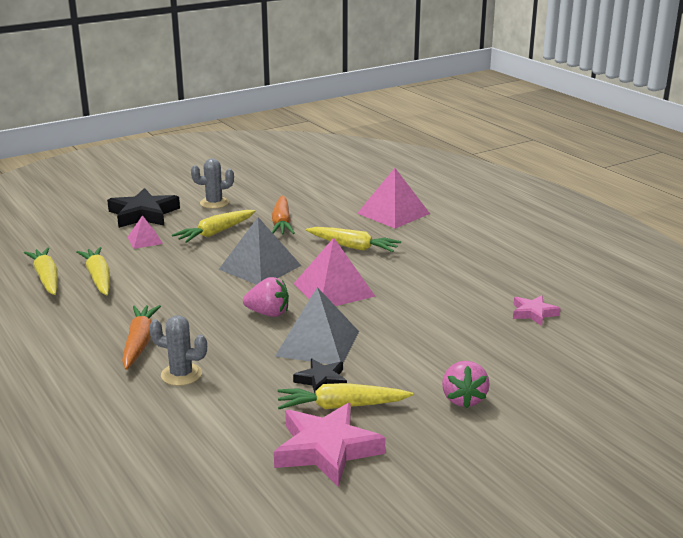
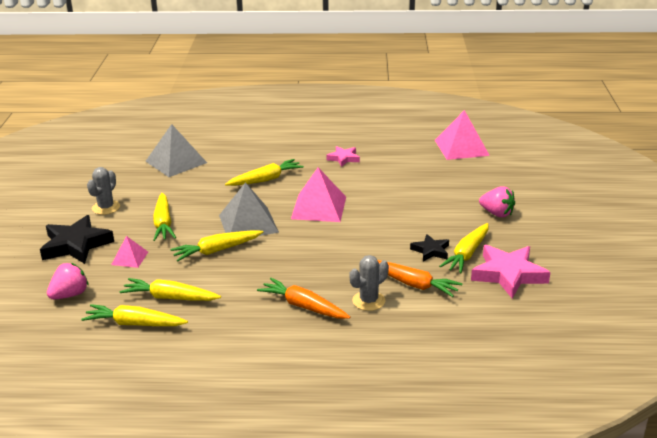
camera: 55 degrees left, 5 degrees up
(195, 270) = (216, 250): none -> yellow carrot
(268, 313) = (322, 242): pink strawberry -> pink strawberry (70, 295)
(282, 223) = (187, 192): orange carrot -> orange carrot (413, 284)
(318, 343) = (384, 237): grey pyramid -> grey pyramid (176, 162)
(393, 213) = (235, 148): pink pyramid -> pink pyramid (461, 147)
(533, 313) = (427, 157): pink star -> pink star (343, 158)

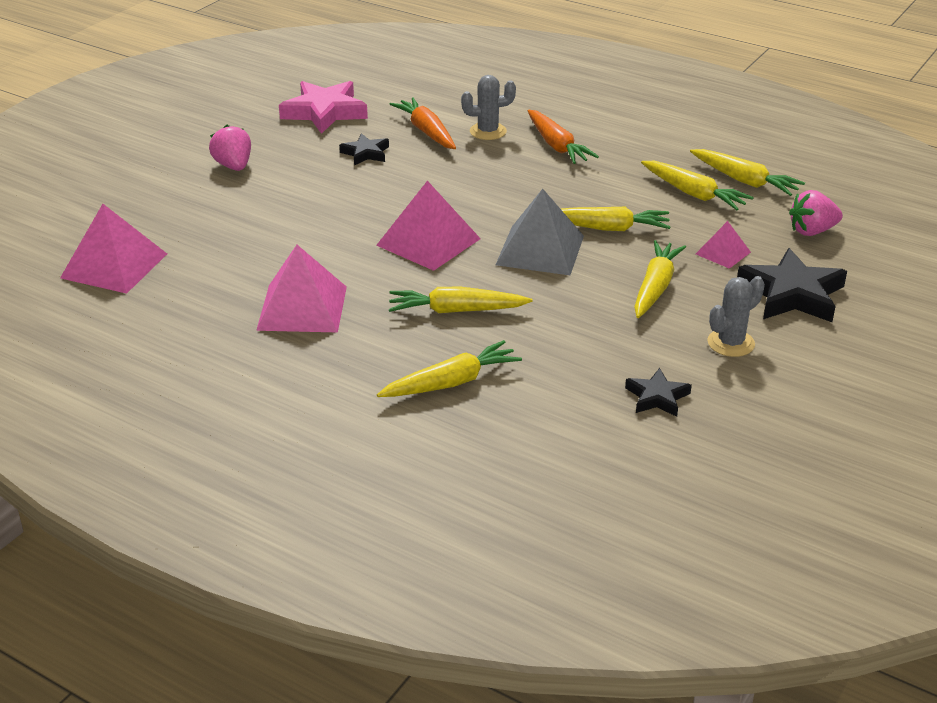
camera: 150 degrees left, 5 degrees up
(135, 174) = (657, 397): none -> black star
(176, 162) = (572, 401): grey pyramid -> none
(343, 158) = (302, 308): pink star -> pink pyramid
(467, 254) = (334, 139): yellow carrot -> yellow carrot (451, 382)

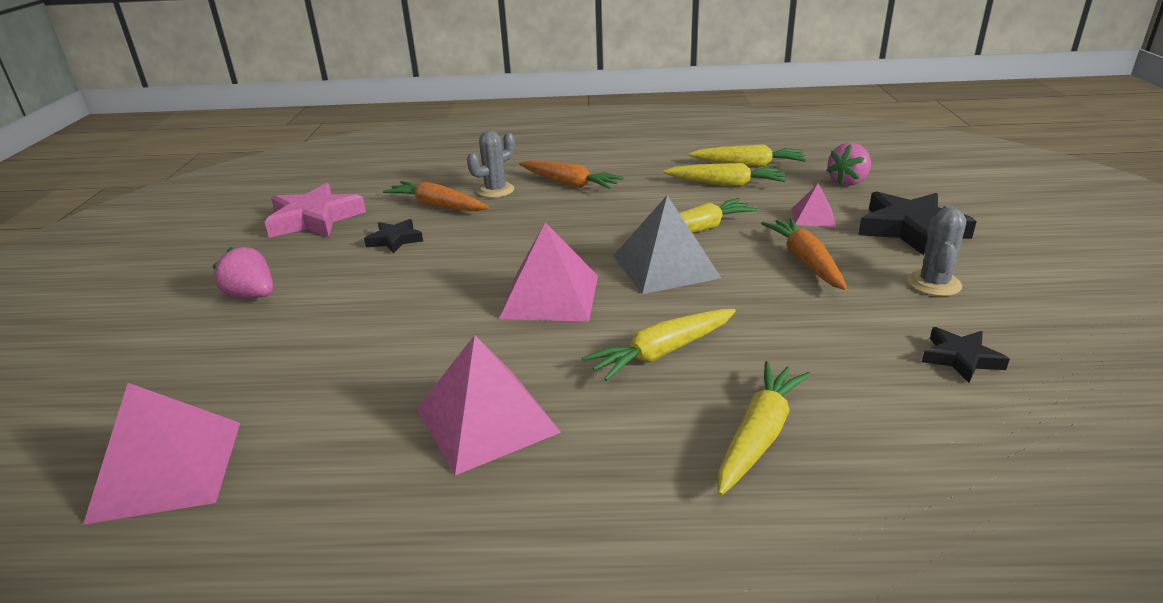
camera: 30 degrees left, 5 degrees down
(655, 287) = (805, 261): yellow carrot -> orange carrot

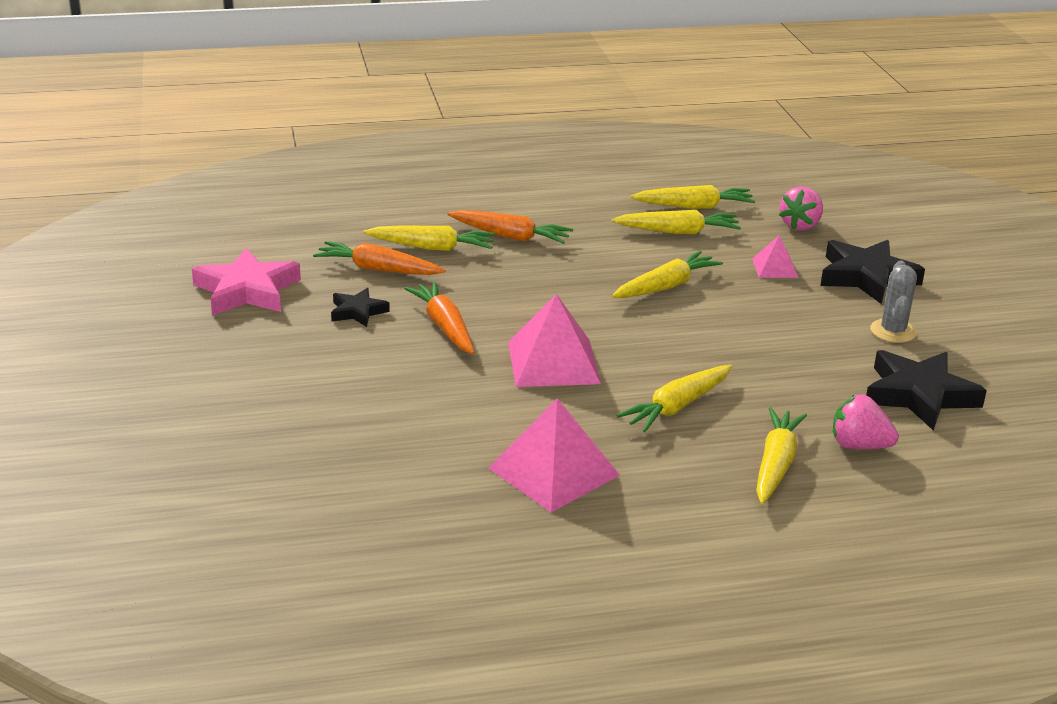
camera: 15 degrees left, 0 degrees up
(168, 469) = (305, 530): pink pyramid -> none
(252, 295) = (249, 379): pink strawberry -> pink strawberry (859, 445)
(495, 190) = (432, 247): grey cactus -> yellow carrot
(665, 266) = (650, 327): grey pyramid -> none
(805, 261) = (777, 315): orange carrot -> orange carrot (444, 326)
(960, 358) = (919, 395): black star -> black star, size x1.83

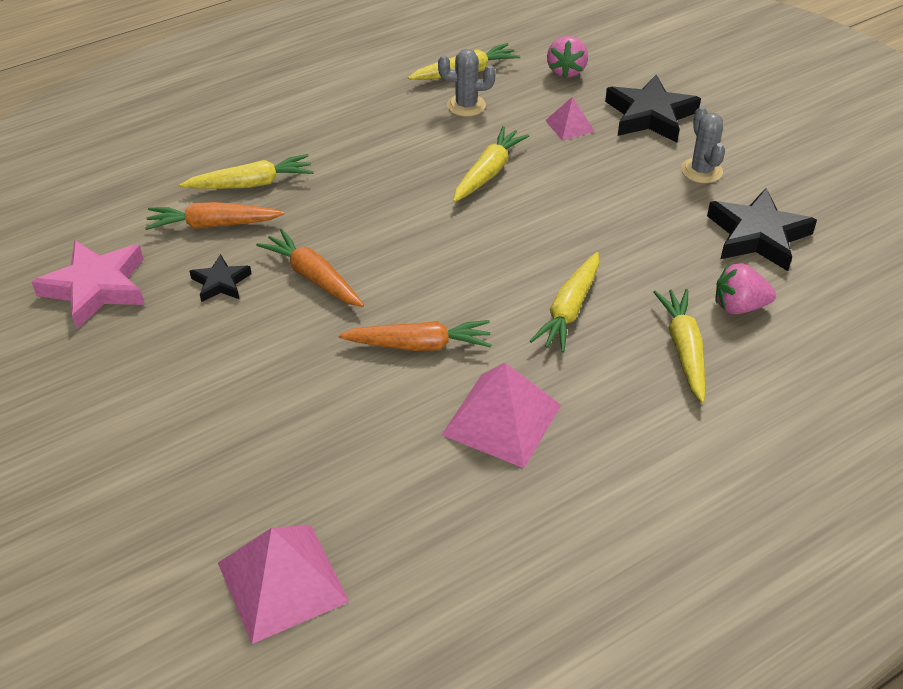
camera: 20 degrees left, 15 degrees up
(510, 236) = (318, 150): orange carrot -> orange carrot (419, 345)
(553, 362) = (435, 291): pink pyramid -> pink pyramid (282, 581)
(678, 232) = (466, 105): yellow carrot -> grey cactus

